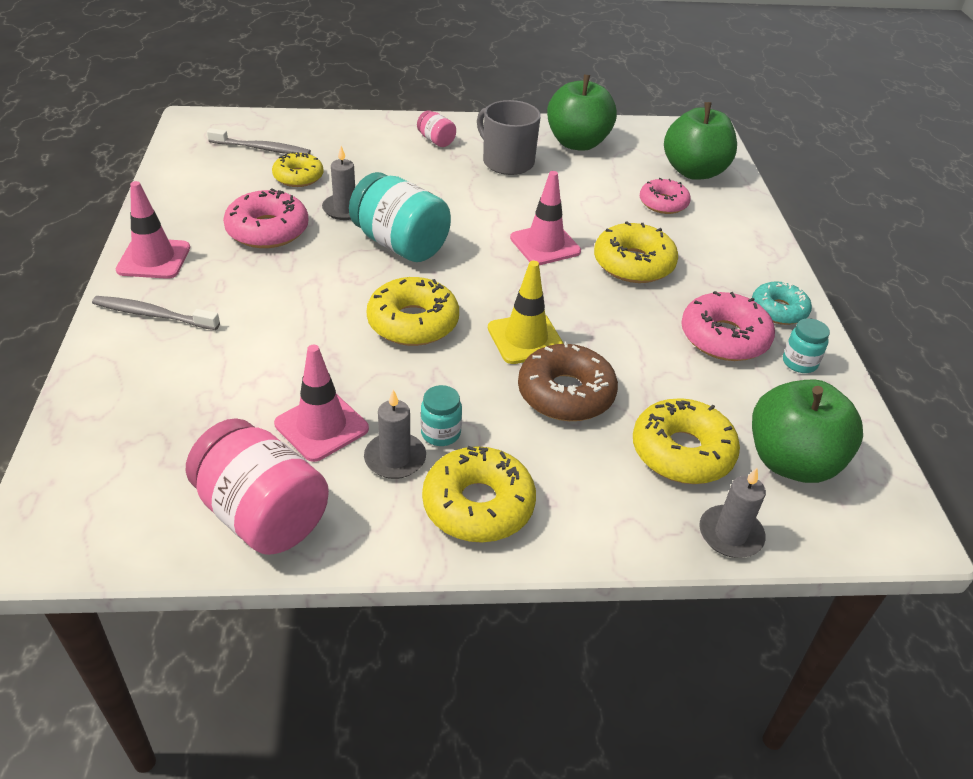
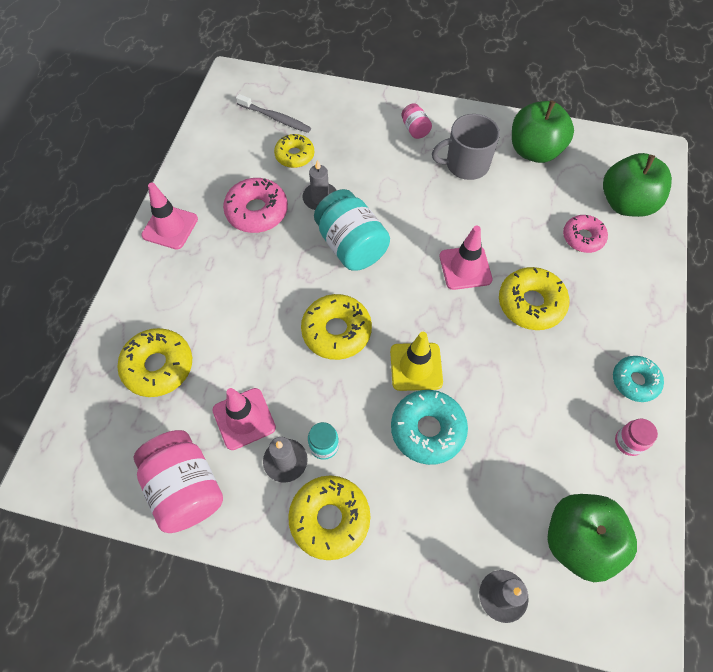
camera: 20 degrees right, 20 degrees up
(153, 315) = (157, 284): grey toothbrush -> none
(507, 162) = (465, 165): grey mug -> grey mug turned 75 degrees counterclockwise
(566, 394) = (427, 430): brown donut -> turquoise donut
(682, 452) = (496, 509): yellow donut -> yellow donut (158, 366)
(724, 337) = (575, 401): pink donut -> none
(799, 363) = (628, 442): turquoise jar -> pink jar

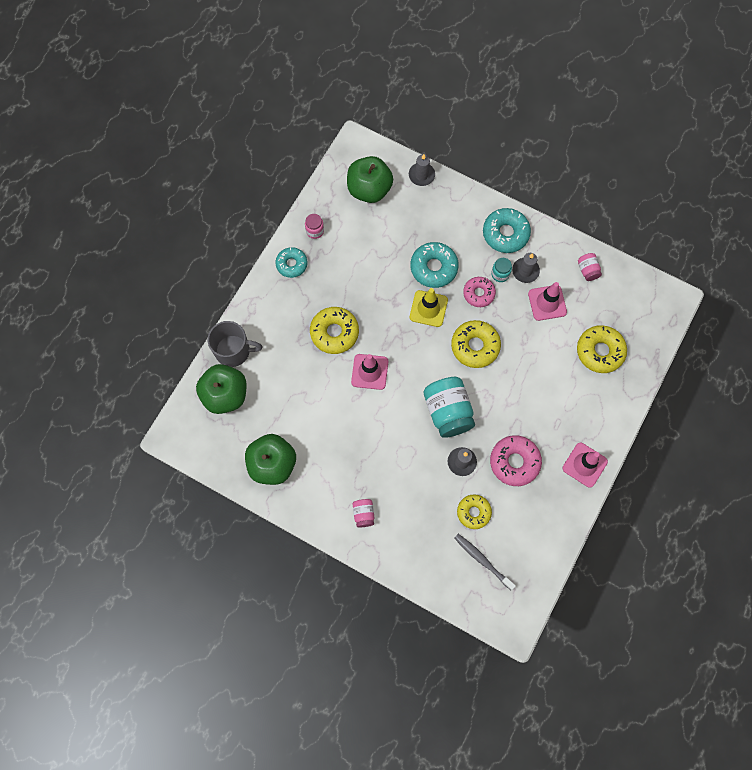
camera: 165 degrees left, 10 degrees up
(185, 488) = (587, 270): pink jar -> pink jar, size x0.48
(330, 519) = (505, 234): yellow donut -> turquoise donut
(465, 165) = (334, 465): grey mug -> grey mug (234, 351)
(583, 237) = (273, 374): pink donut -> pink donut (478, 293)

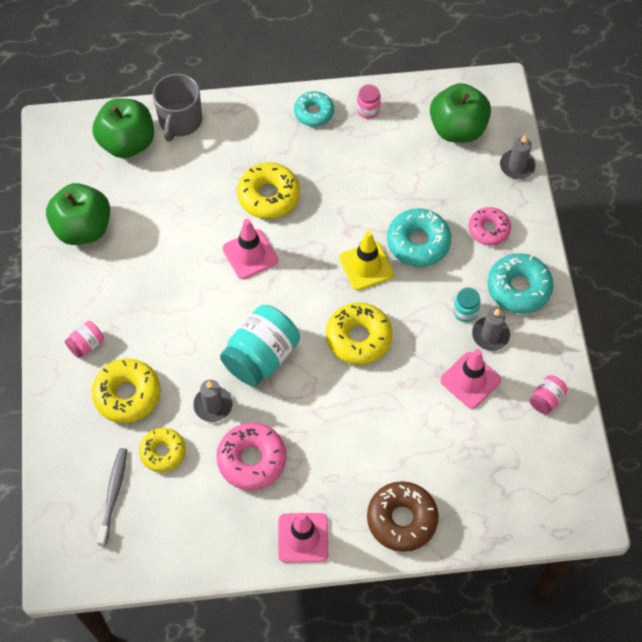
camera: 55 degrees right, 10 degrees down
(234, 351) = (180, 121): grey mug -> grey mug turned 45 degrees clockwise
(478, 293) = (424, 304): pink donut -> pink donut (489, 229)
(600, 351) = (456, 472): yellow donut -> yellow donut (127, 394)
(609, 401) = (402, 519): none -> brown donut

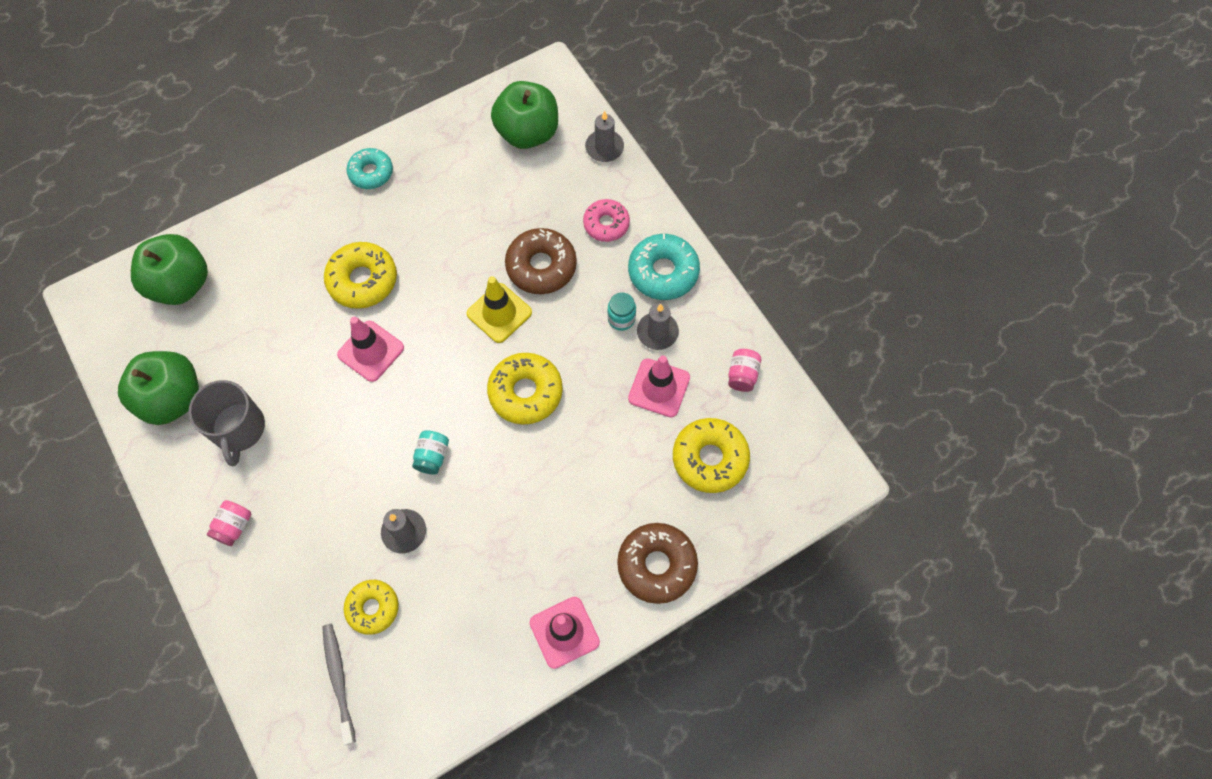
camera: 25 degrees left, 5 degrees up
(127, 394) = (305, 562): yellow donut -> yellow donut (710, 458)
(180, 121) = (229, 237): grey mug -> grey mug (238, 429)
(252, 460) = (472, 573): pink donut -> none
(261, 356) = (432, 456): turquoise jar -> turquoise jar, size x0.48
(368, 110) = (427, 148): pink jar -> none
(418, 242) = (541, 266): turquoise donut -> brown donut

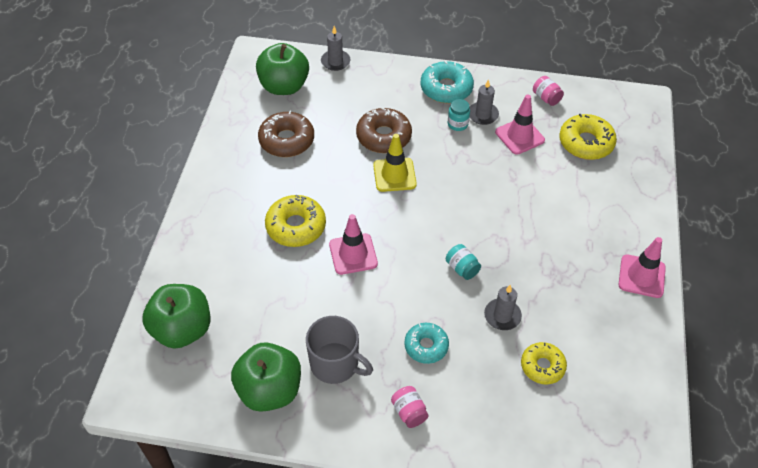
camera: 50 degrees left, 15 degrees down
(339, 680) = (579, 418): grey toothbrush -> none
(371, 173) = (221, 174): turquoise donut -> turquoise donut (426, 346)
(525, 392) = (462, 196): yellow donut -> none
(606, 224) = (387, 92): pink donut -> none
(656, 565) = (633, 207): brown donut -> brown donut (287, 140)

